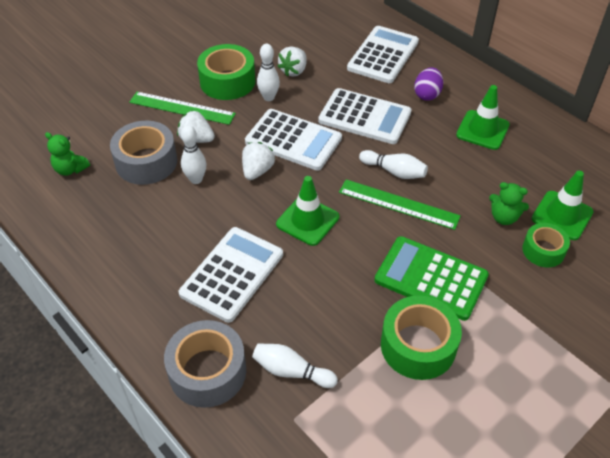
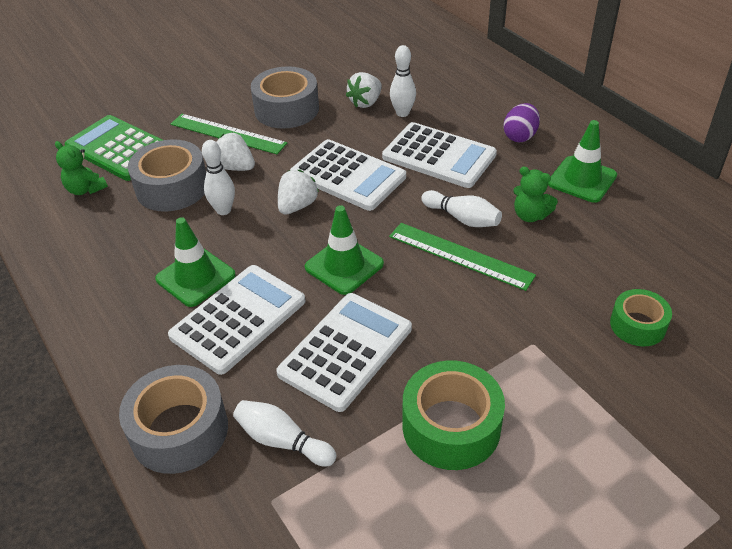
camera: 10 degrees right, 5 degrees down
(227, 81) = (286, 109): green tape -> grey tape
(269, 97) = (330, 128): white bowling pin -> white bowling pin (402, 113)
(383, 55) = (475, 92): white calculator -> white calculator (346, 351)
(431, 278) = (484, 345): green calculator -> green calculator (119, 149)
(504, 217) = (592, 281): green teddy bear -> green teddy bear (530, 215)
(562, 215) = (669, 285): green traffic cone -> green traffic cone (195, 277)

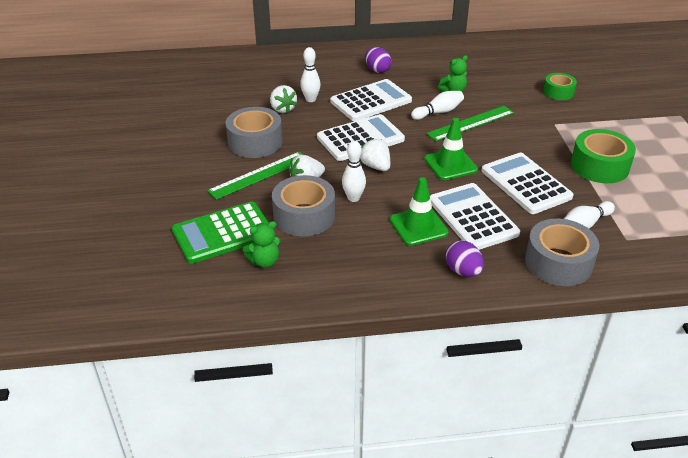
camera: 65 degrees left, 5 degrees down
(125, 340) = (463, 271): none -> purple egg
(582, 179) = (435, 66): green traffic cone -> none

